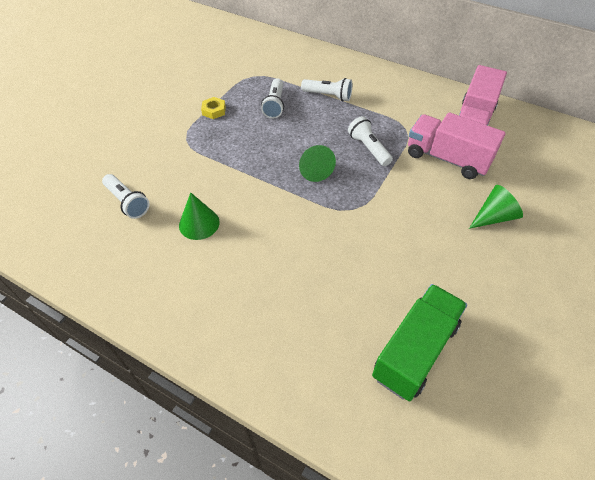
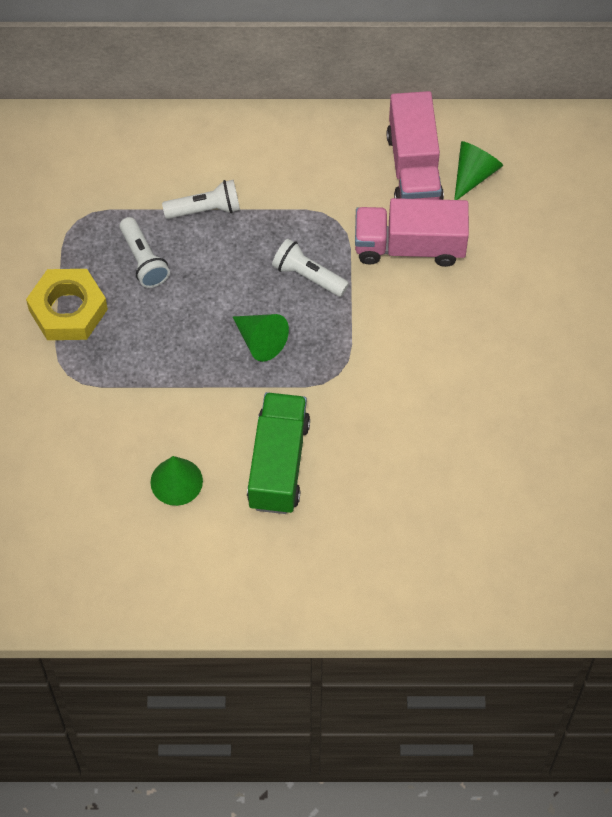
camera: 30 degrees left, 10 degrees up
(127, 202) = (69, 498): white flashlight -> none
(214, 111) = (68, 310): yellow nut -> yellow nut, size x2.02
(415, 351) = (484, 505): green truck -> green truck (278, 464)
(493, 217) = (496, 308): green cone -> green cone (473, 174)

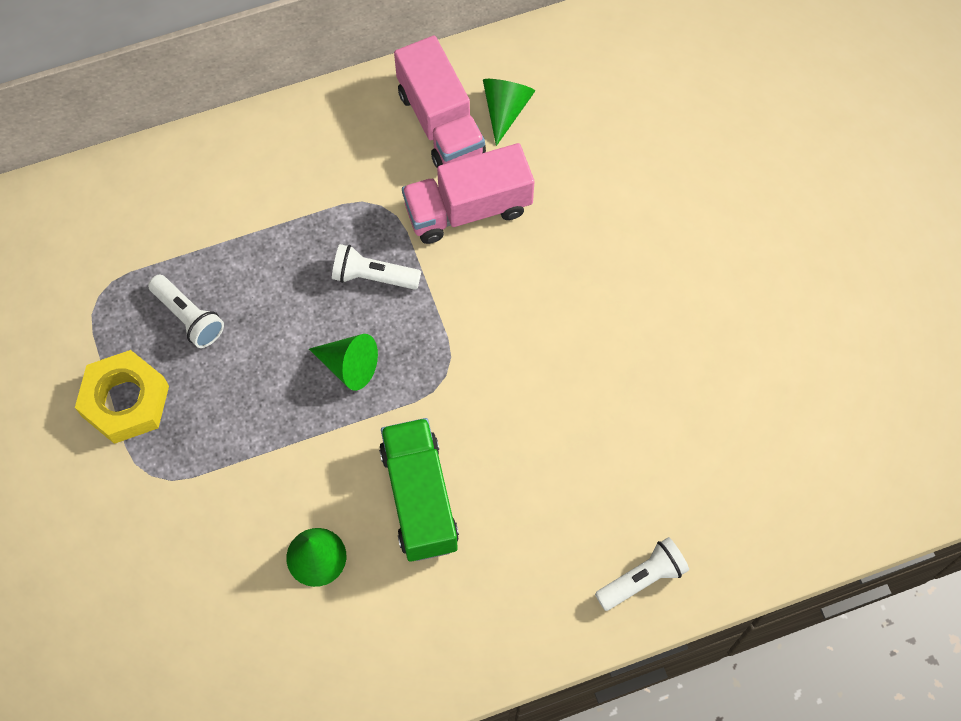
camera: 20 degrees left, 5 degrees up
(205, 209) = (235, 238): white flashlight -> white flashlight (642, 579)

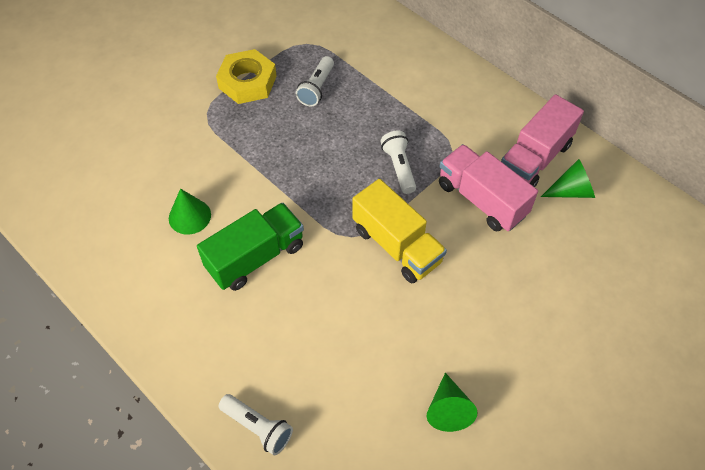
camera: 65 degrees right, 10 degrees down
(349, 366) = (329, 180): green cone -> green cone (448, 409)
(483, 331) = (396, 245): none -> yellow truck

